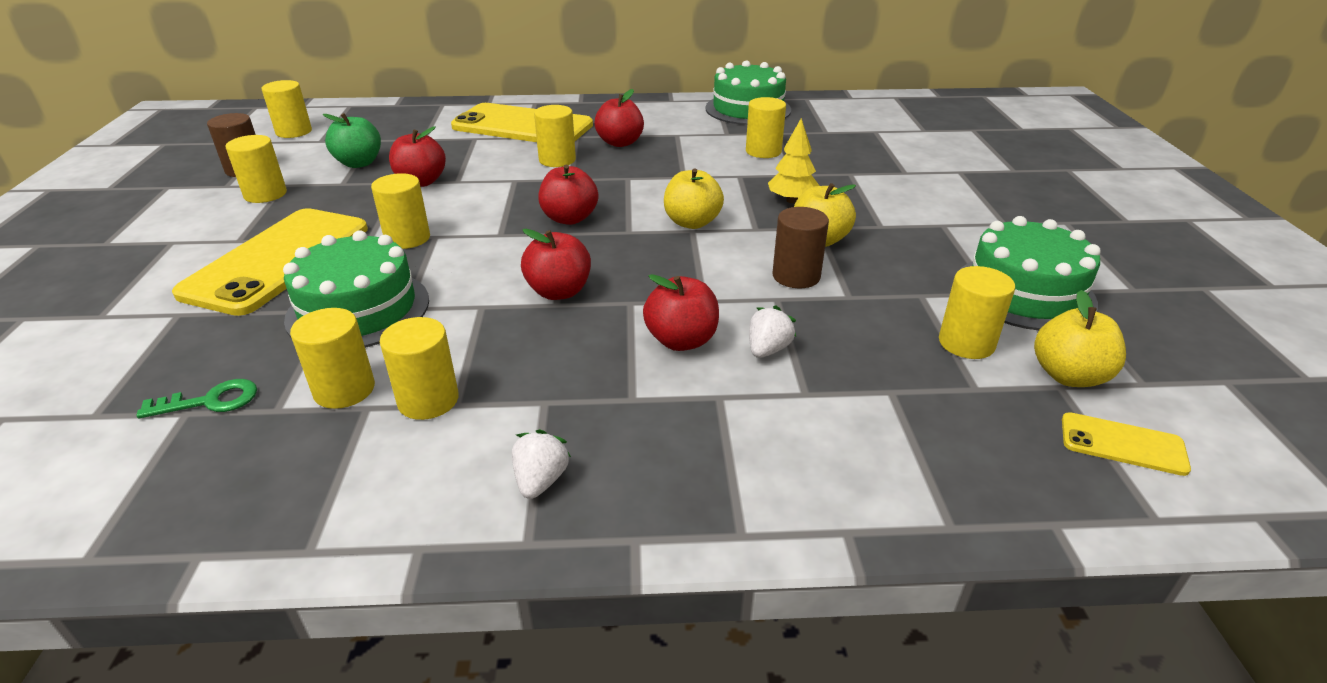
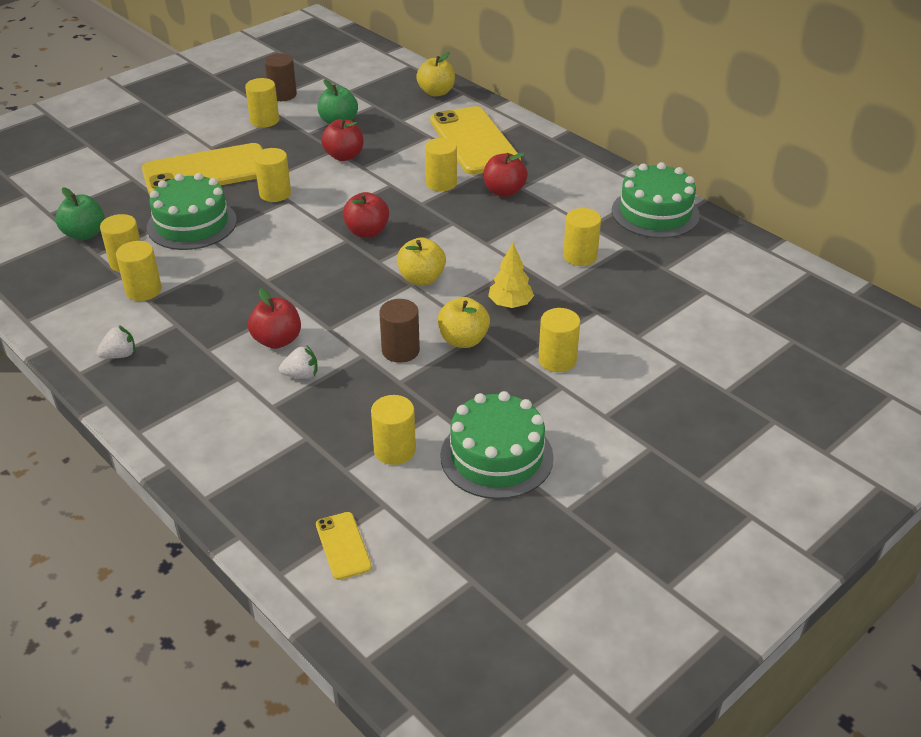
camera: 50 degrees right, 5 degrees up
(210, 401) = (84, 234): green key -> green apple
(294, 132) = (347, 75): yellow cylinder -> yellow cylinder (557, 360)
(559, 292) = (279, 274): red apple -> none
(1068, 376) = (401, 505): yellow apple -> yellow apple (436, 92)

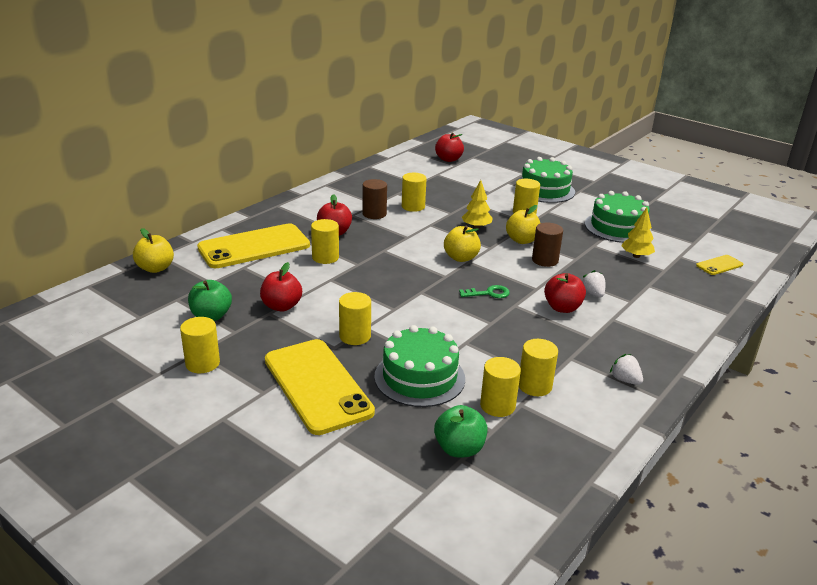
camera: 100 degrees left, 10 degrees down
(282, 95) = (140, 359): brown cylinder -> brown cylinder (374, 214)
(329, 288) = (488, 293): none -> green key
(367, 232) = (406, 284): red apple -> red apple (448, 159)
(394, 450) = (636, 256): yellow cylinder -> yellow tree
(655, 213) = (354, 184): green cake -> green cake (544, 190)

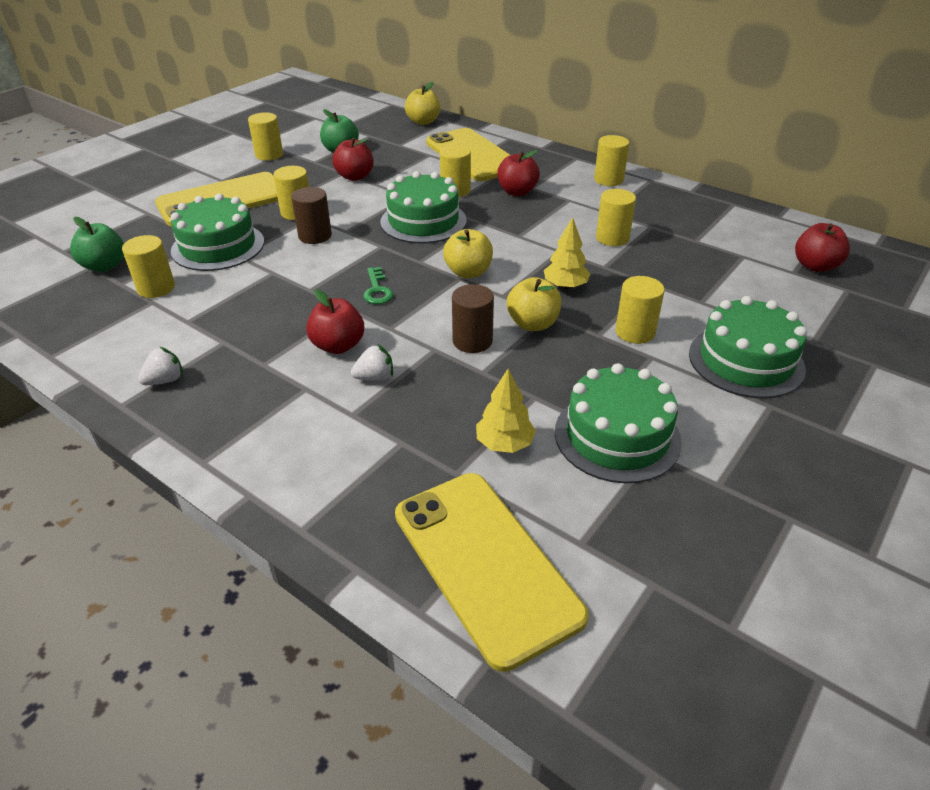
camera: 90 degrees right, 10 degrees up
(374, 214) = (577, 213): brown cylinder -> brown cylinder (315, 236)
(380, 273) = (423, 221): none -> green cake
(535, 386) = (179, 312): yellow cylinder -> yellow cylinder (608, 180)
(719, 265) = (485, 563): yellow phone -> yellow phone, size x2.27

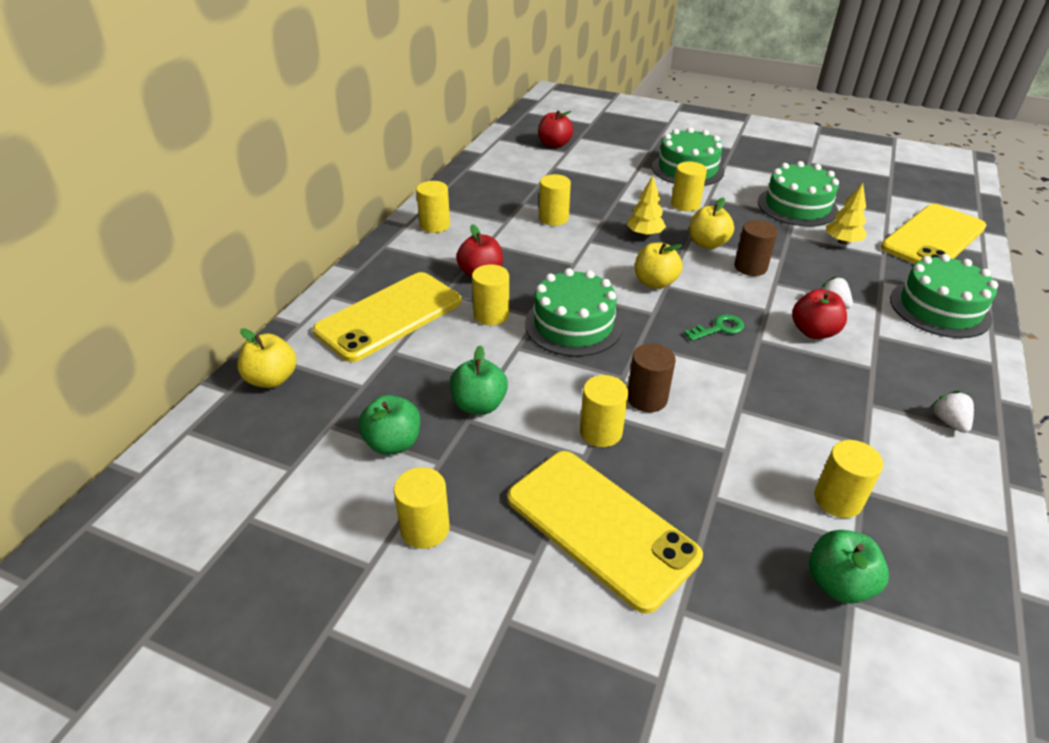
camera: 105 degrees left, 0 degrees up
(165, 380) = (949, 422): white strawberry -> white strawberry turned 45 degrees clockwise
(218, 246) = (719, 479): green cake -> green cake (939, 308)
(355, 176) = (479, 405): red apple -> green apple

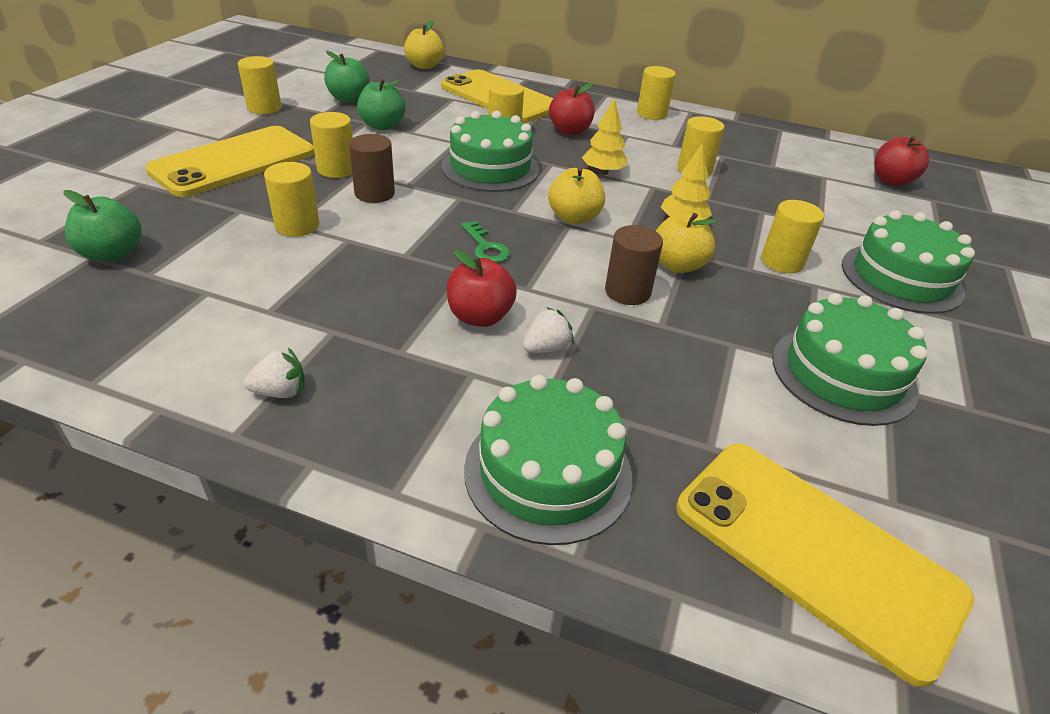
camera: 85 degrees right, 0 degrees up
(837, 499) = (202, 274): yellow cylinder -> yellow cylinder (297, 225)
(842, 242) = (738, 402): yellow tree -> yellow tree (603, 172)

